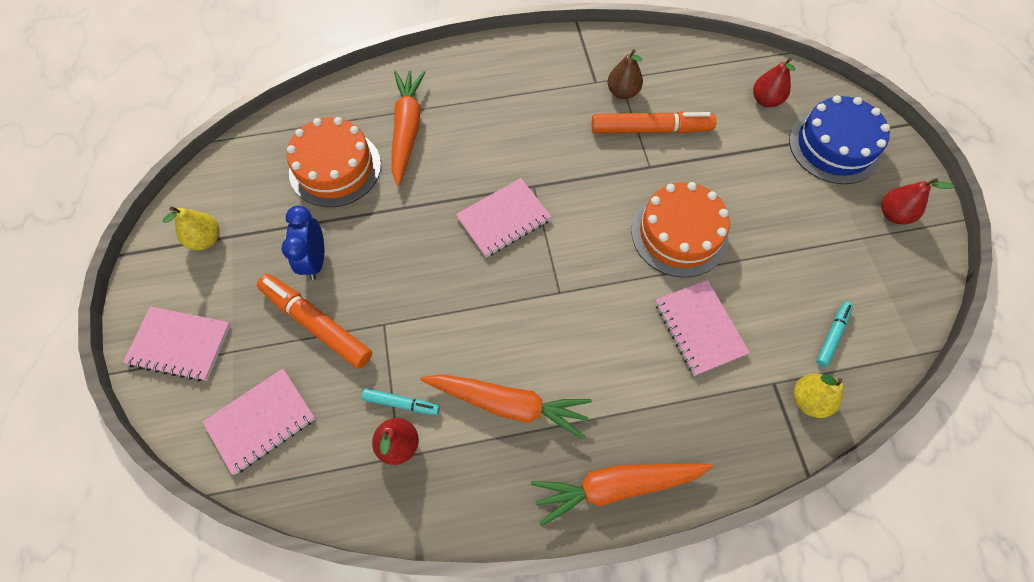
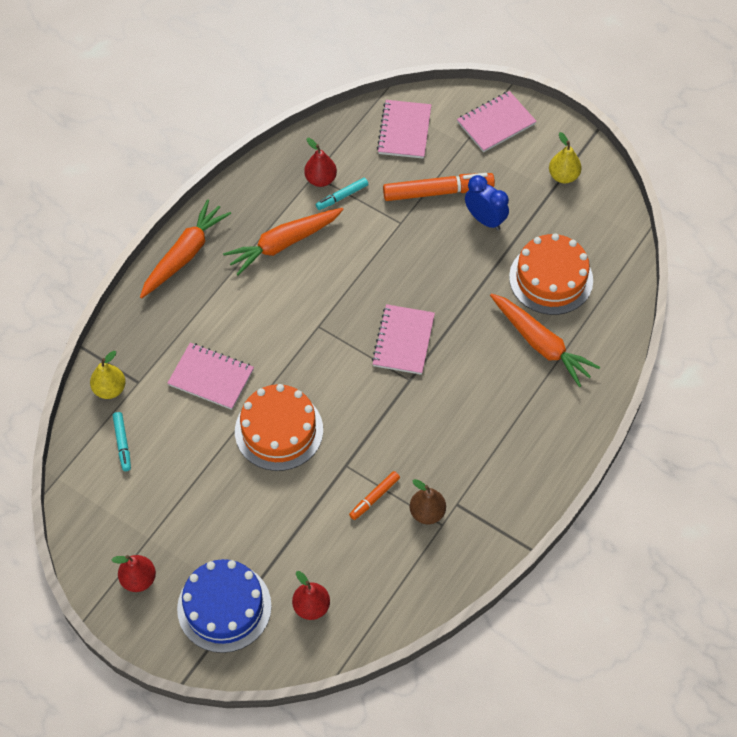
camera: 135 degrees right, 5 degrees down
(650, 129) = (374, 497): orange marker -> orange marker, size x0.53

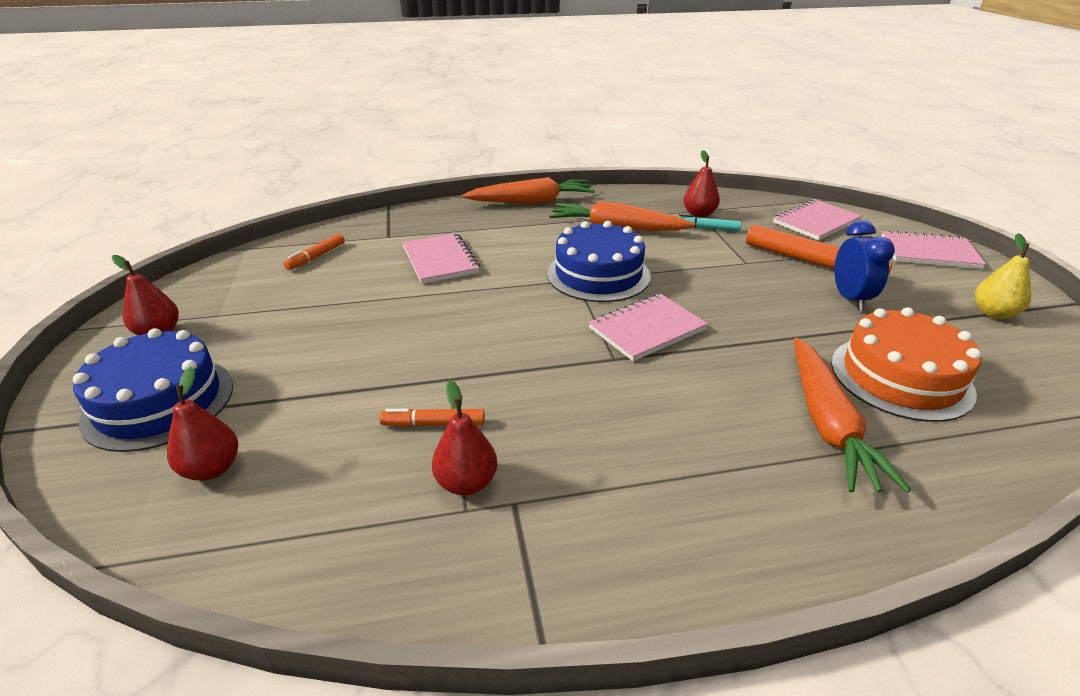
camera: 45 degrees right, 25 degrees down
(110, 389) = (364, 230): yellow pear -> none
(122, 443) = (316, 257): turquoise marker -> orange marker
(279, 430) = (434, 317): orange cake -> none
(326, 310) = (598, 274): none -> blue cake
(427, 512) = (466, 482): brown pear -> red pear

